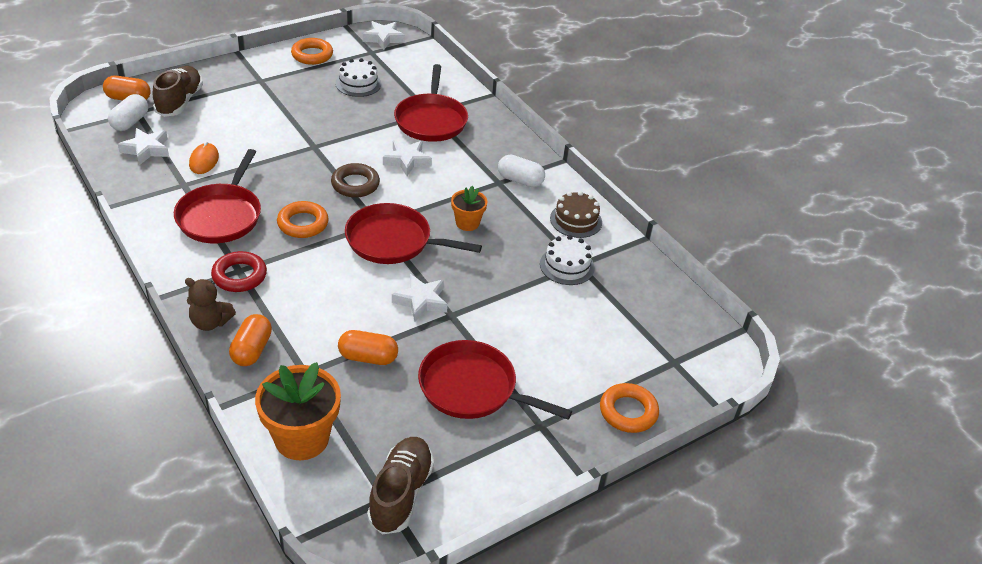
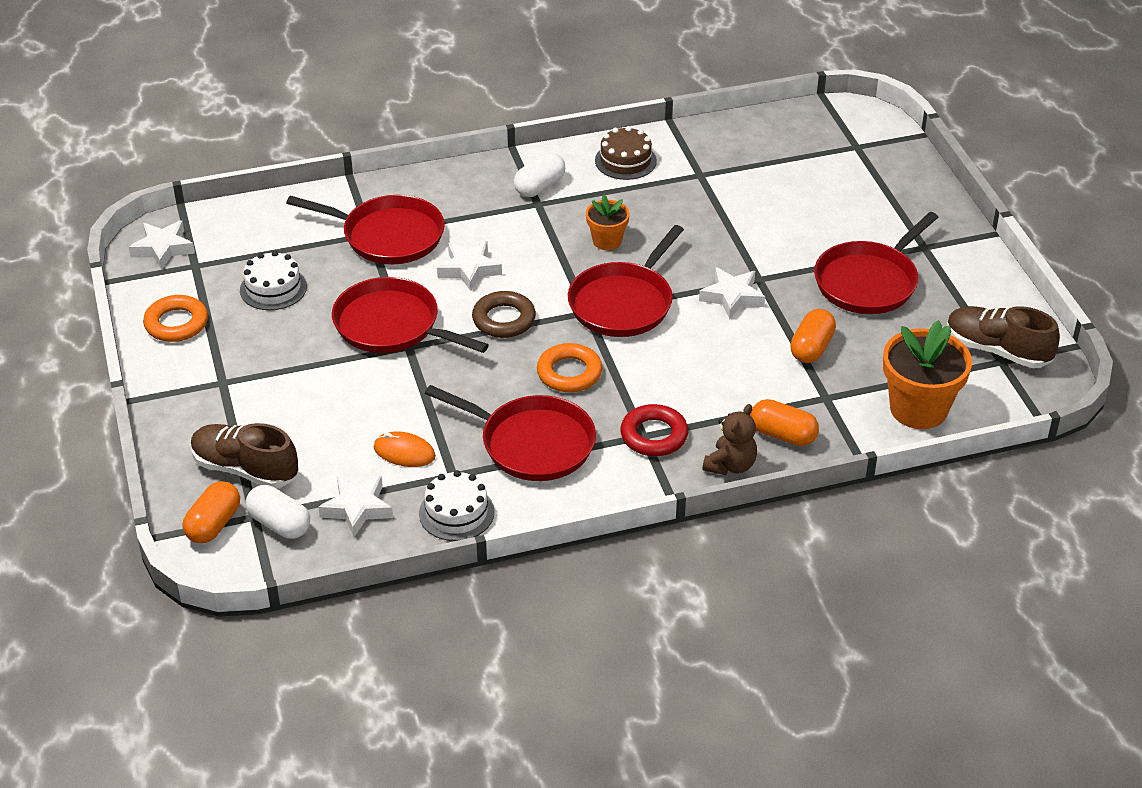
camera: 70 degrees left, 0 degrees up
(334, 136) = (391, 325): none -> red pan
(567, 266) = (700, 183): white cake -> white cake (456, 512)
(628, 412) = (916, 189): orange ring -> none

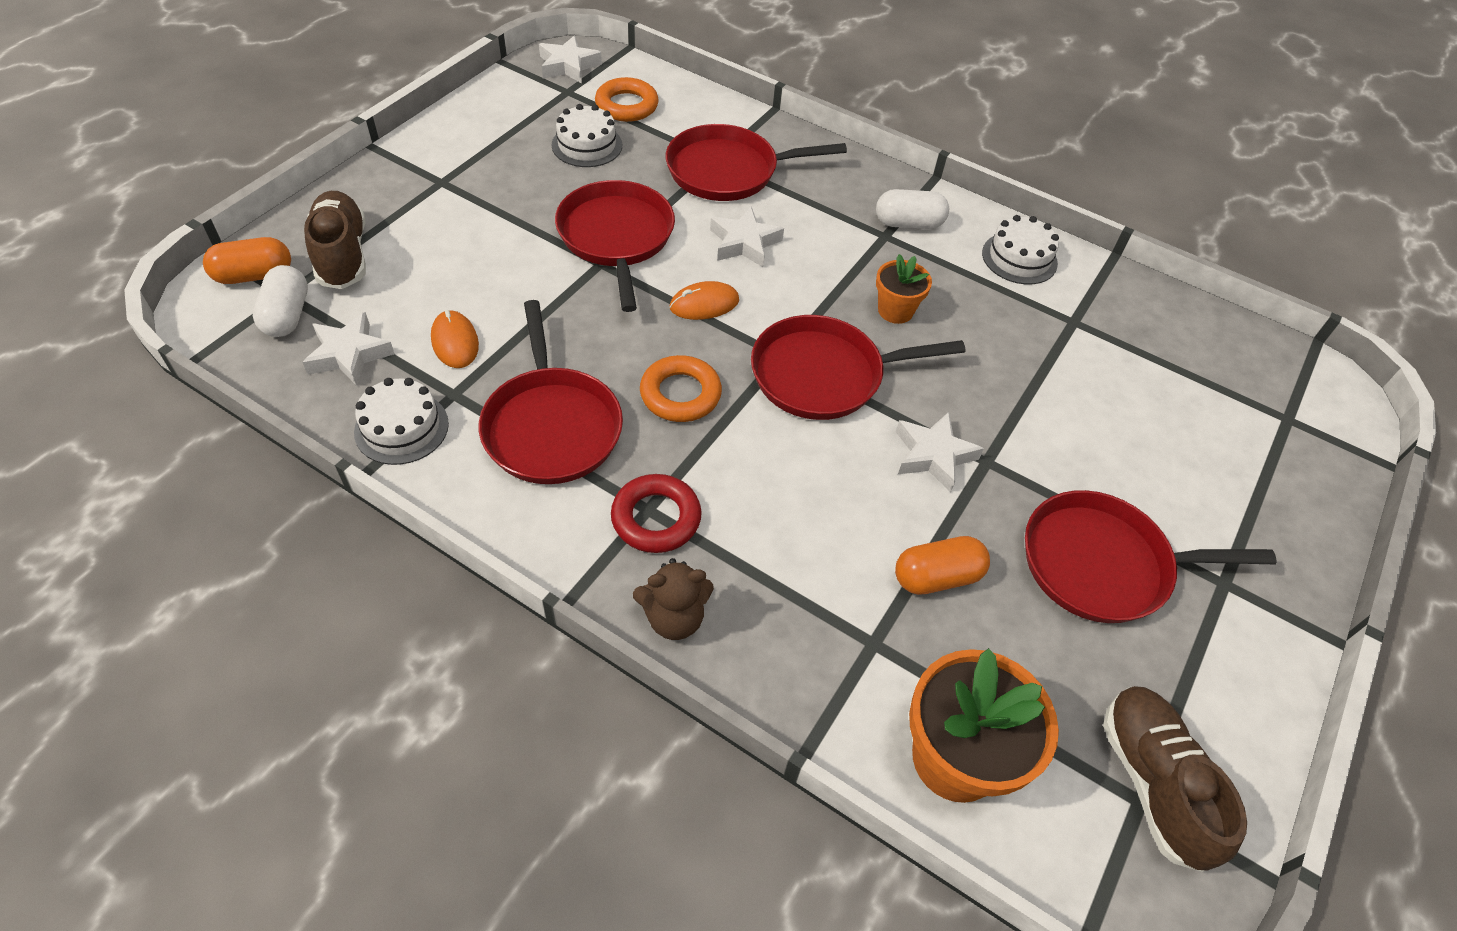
camera: 45 degrees right, 10 degrees up
(176, 323) = (487, 119): orange ring -> orange ring (626, 106)
(388, 236) = (728, 171): red pan -> red pan turned 105 degrees clockwise
(504, 319) = (704, 304): brown ring -> orange mouse
(625, 161) = (1019, 258): brown cake -> white cake
(782, 435) = (770, 638): orange capsule -> none

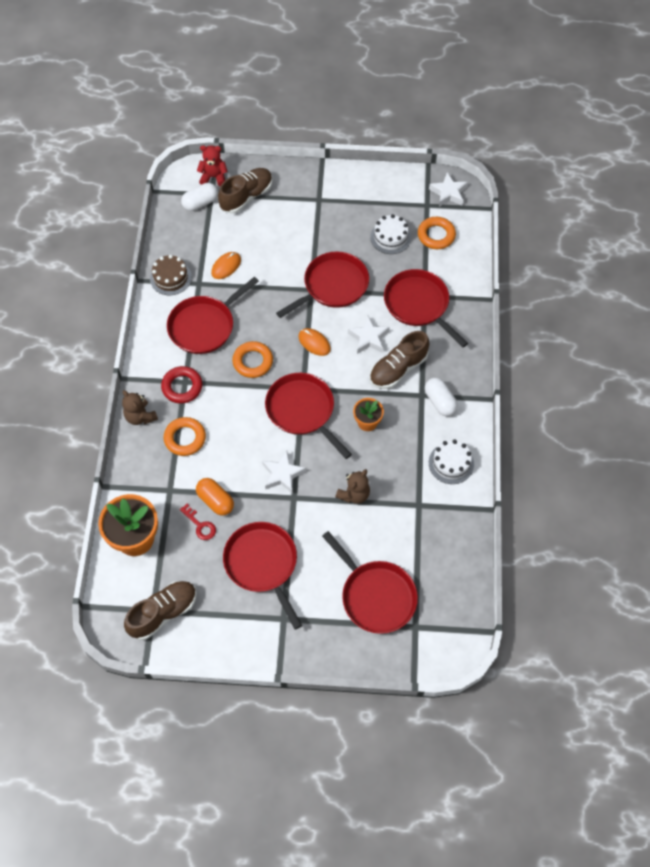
camera: 65 degrees right, 10 degrees up
(254, 275) = (213, 177): orange capsule -> red teddy bear
(349, 354) = (195, 236): white star -> none
(401, 428) = (170, 278): white cake -> brown cake
(773, 565) = (185, 438): none -> orange ring
(823, 238) = (398, 369): none -> brown shoe
(978, 626) = (200, 525): none -> red key
(1019, 383) = (354, 494): none -> brown teddy bear
(1218, 440) = (376, 596): none -> red pan

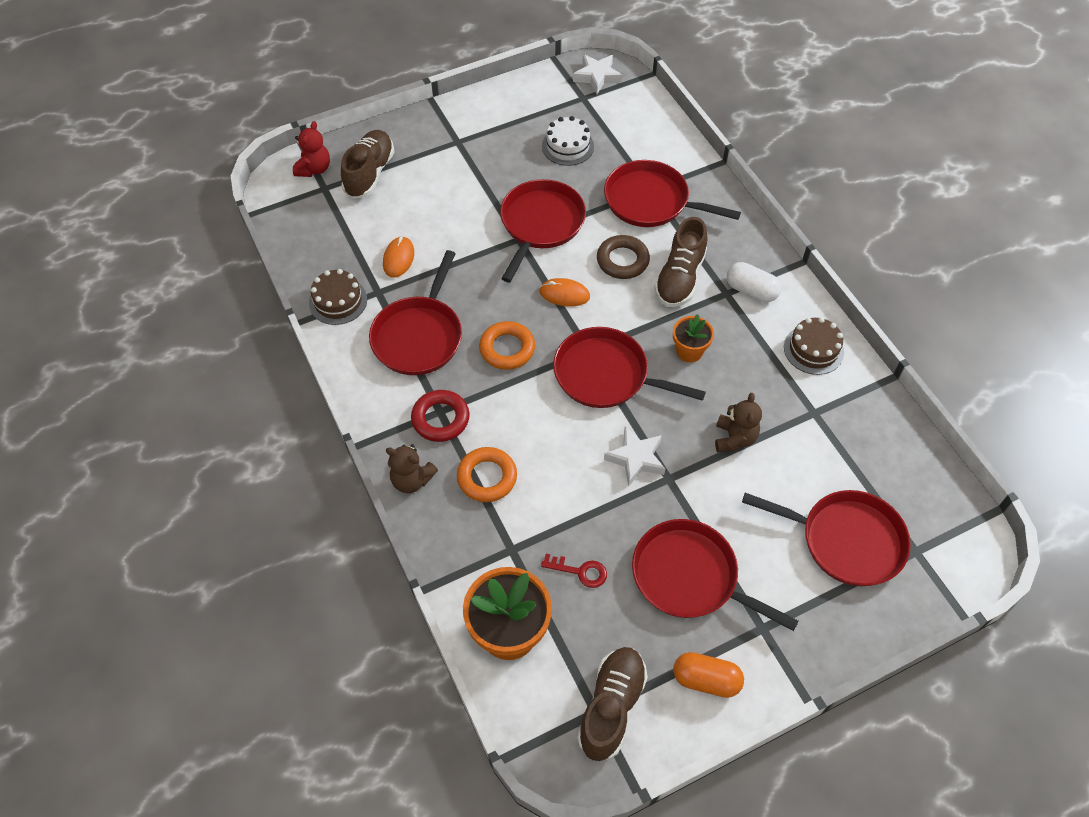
camera: 30 degrees left, 5 degrees down
(200, 203) = (317, 203): white capsule -> none
(213, 177) = (314, 169): red teddy bear -> red teddy bear turned 135 degrees clockwise
(215, 501) = (578, 532): orange capsule -> orange capsule (706, 680)
(368, 338) = (622, 260): white star -> brown ring
(436, 235) = (616, 123): orange ring -> none
(451, 463) = (813, 349): white cake -> brown cake

